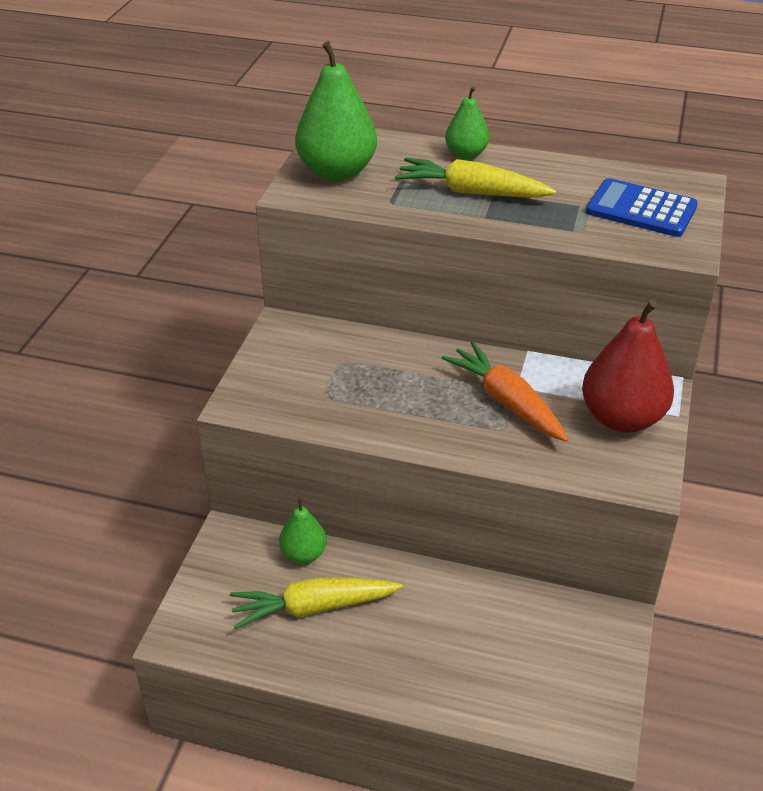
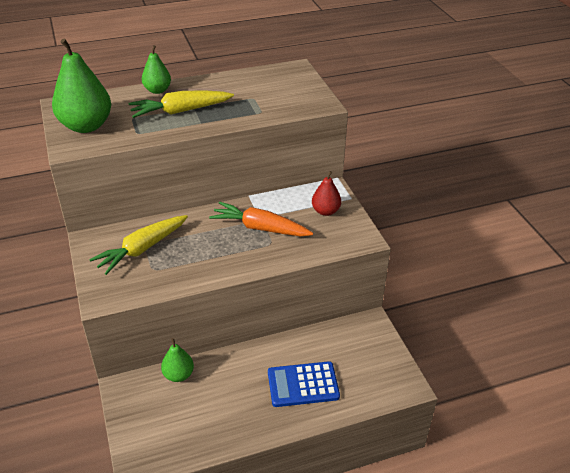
camera: 35 degrees left, 0 degrees up
(313, 608) = (208, 402): yellow carrot -> yellow carrot (142, 249)
(622, 418) = (325, 211): red pear -> red pear, size x0.56
(641, 209) = (281, 90): blue calculator -> blue calculator (303, 384)

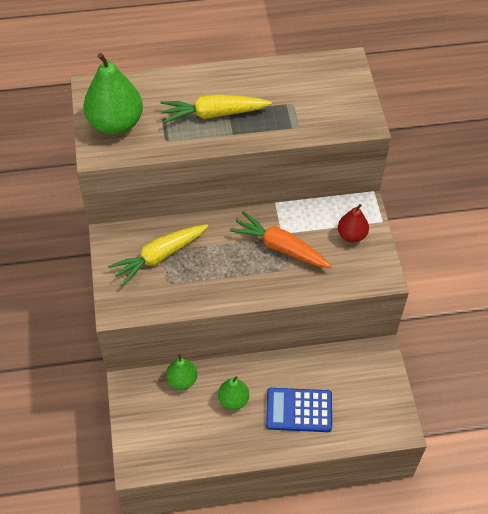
camera: 10 degrees right, 15 degrees up
(157, 90) = (193, 79): green pear -> green pear (233, 400)

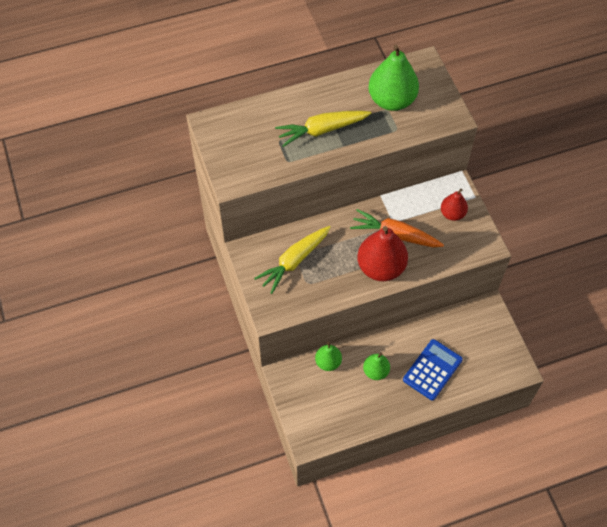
camera: 10 degrees left, 5 degrees up
(115, 123) = (239, 153): green pear -> green pear (391, 100)
(255, 279) = (381, 267): none -> red pear
(299, 410) = (432, 370): blue calculator -> blue calculator turned 135 degrees clockwise

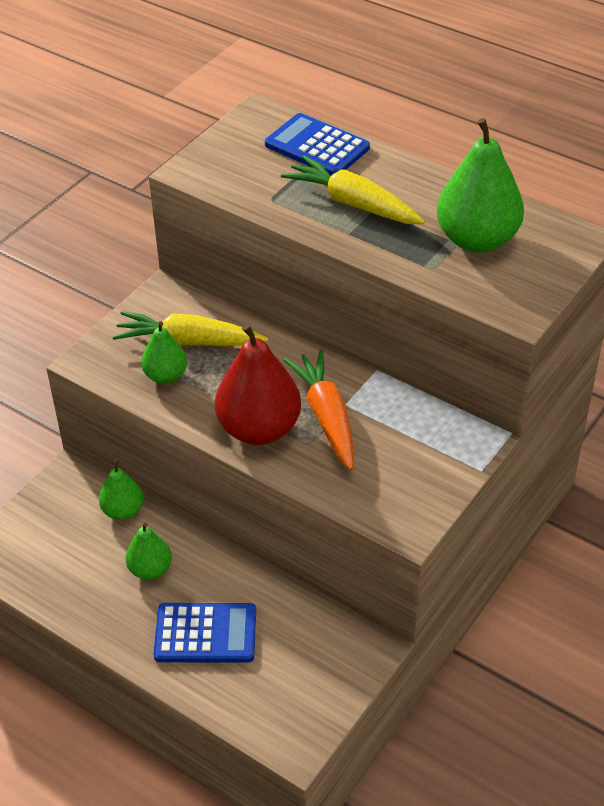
camera: 55 degrees right, 15 degrees down
(262, 116) = (317, 146): none -> blue calculator
(311, 286) = (165, 376): none -> green pear
(452, 214) = (425, 459): red pear -> none

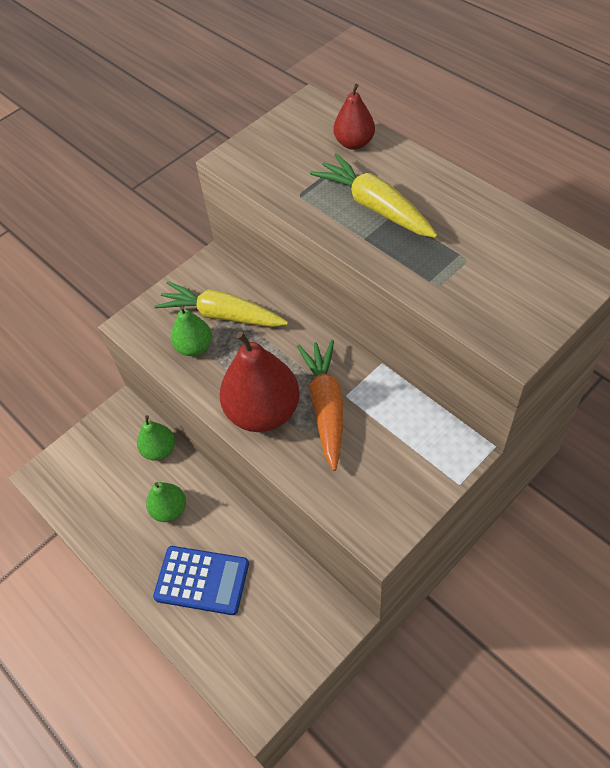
camera: 15 degrees right, 10 degrees up
(317, 146) = (354, 143): blue calculator -> red pear
(477, 240) = (487, 257): green pear -> none

